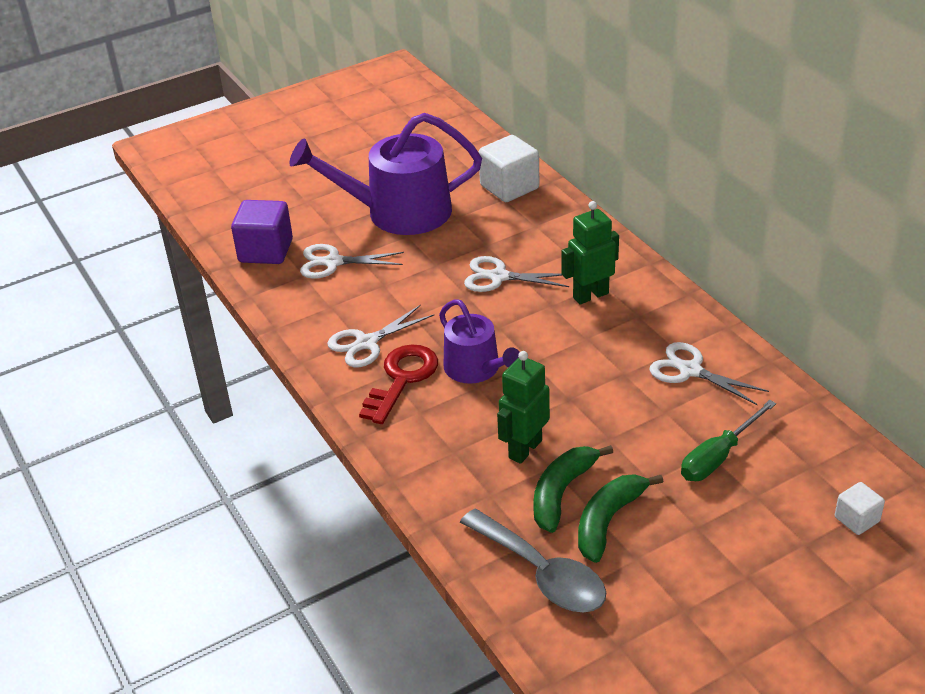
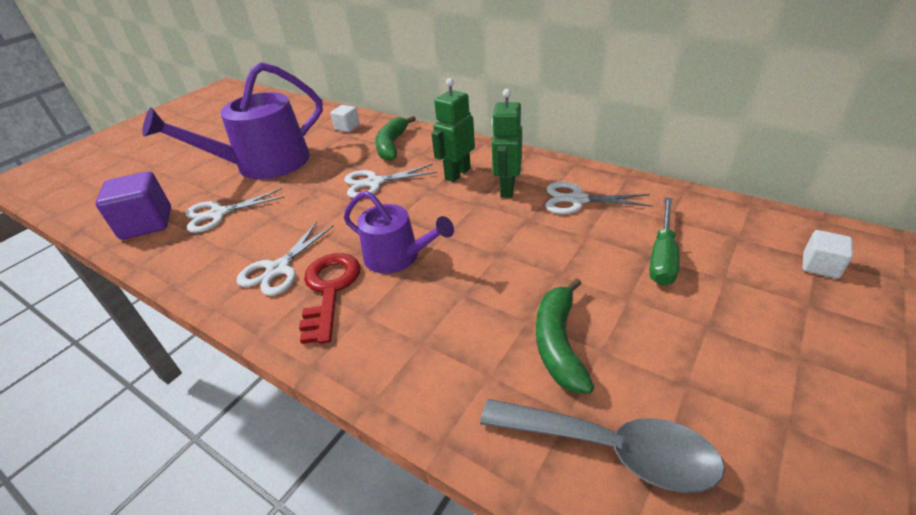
camera: 25 degrees left, 0 degrees up
(509, 187) = (347, 127): white cube -> white cube, size x0.54
(524, 449) = (491, 313): green robot -> green robot (507, 189)
(608, 521) = (626, 355): green banana -> green banana (392, 145)

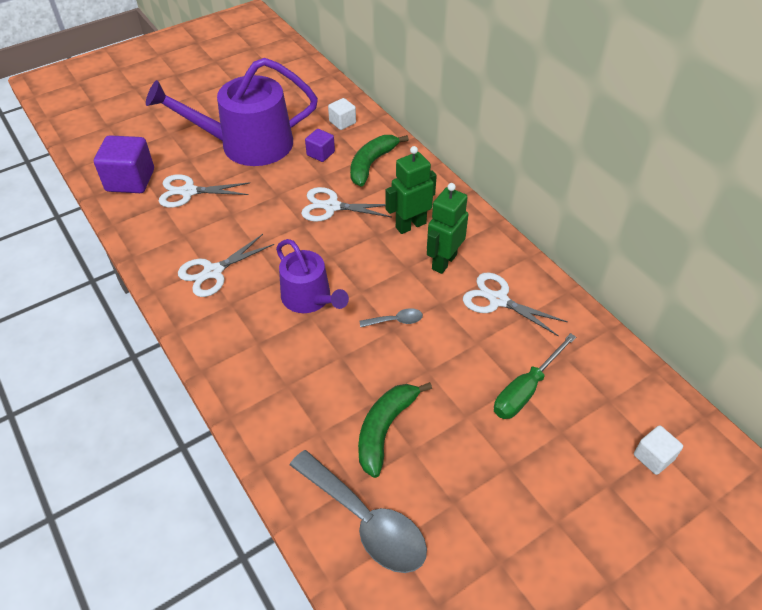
camera: 20 degrees right, 10 degrees up
(330, 289) = (243, 308): red key -> none
(340, 151) = (320, 154): none -> purple cube
(497, 246) = (395, 321): none -> grey spoon

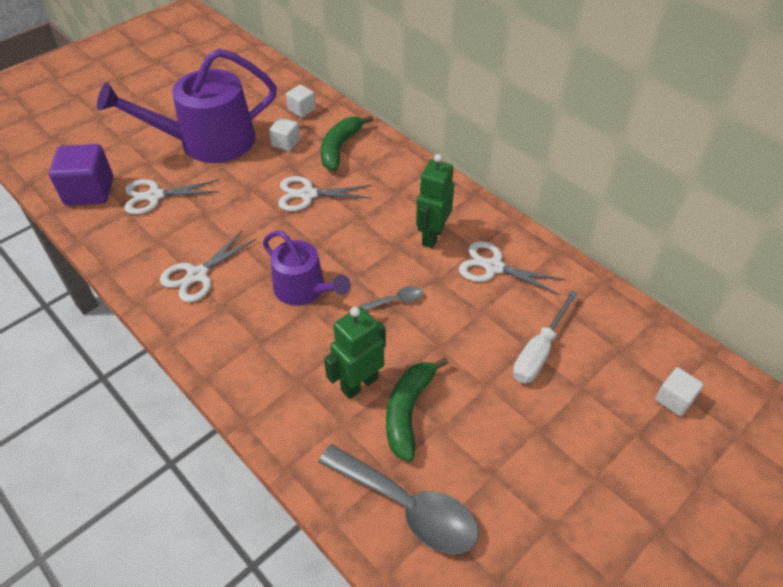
camera: 10 degrees left, 0 degrees up
(320, 154) = (286, 143): purple cube -> white cube
(410, 225) = (391, 204): green robot -> green robot (359, 384)
(526, 389) = (539, 351): green screwdriver -> white screwdriver

